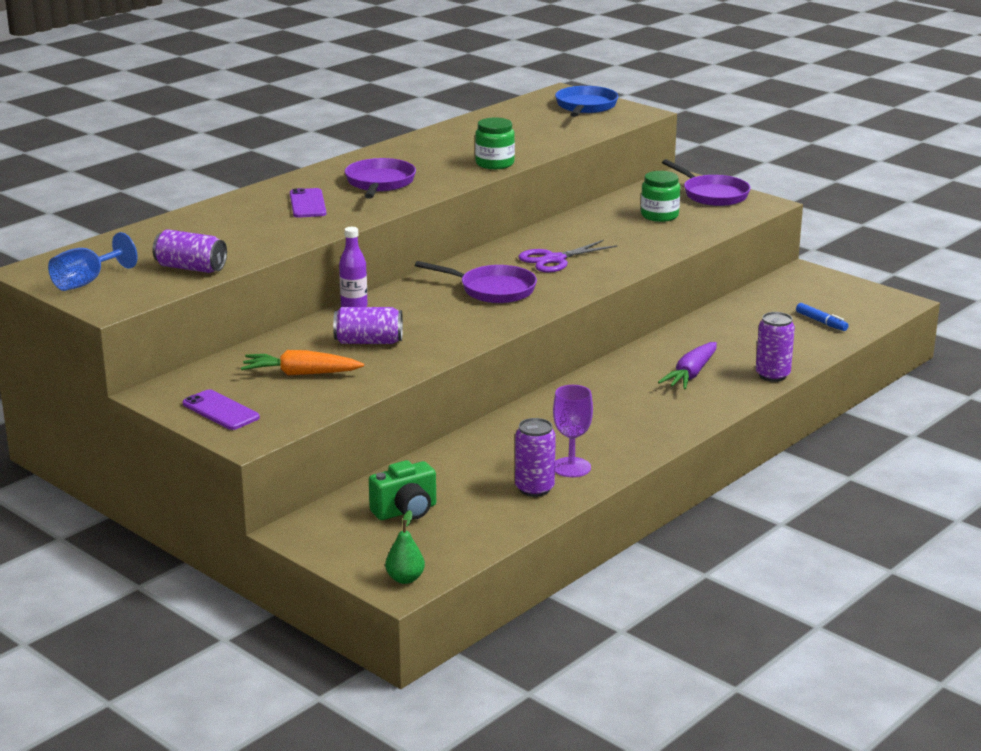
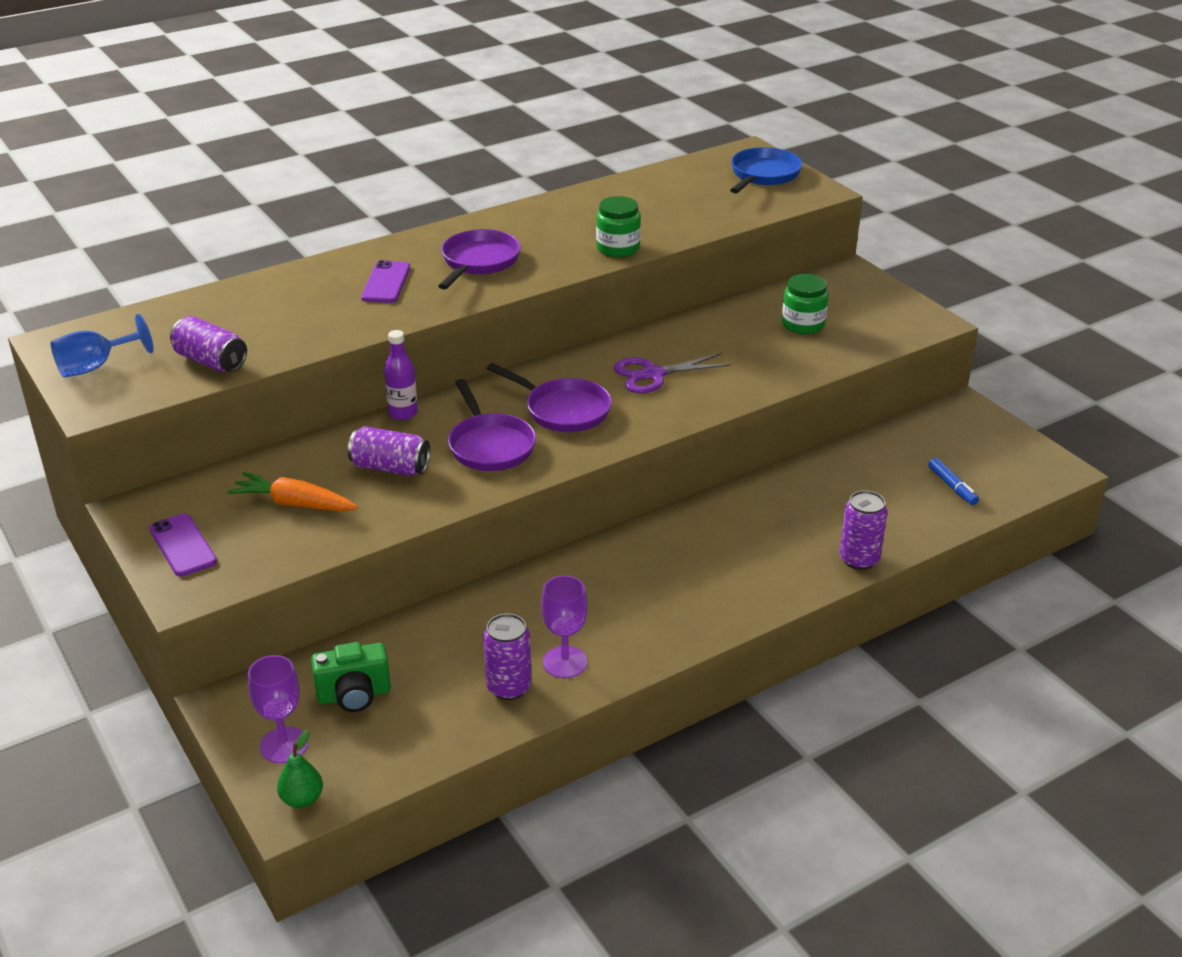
camera: 15 degrees right, 10 degrees up
(366, 549) = (284, 745): none -> purple goblet
(691, 374) = (765, 543): purple carrot -> none
(712, 194) = (878, 301): purple pan -> purple pan (490, 445)

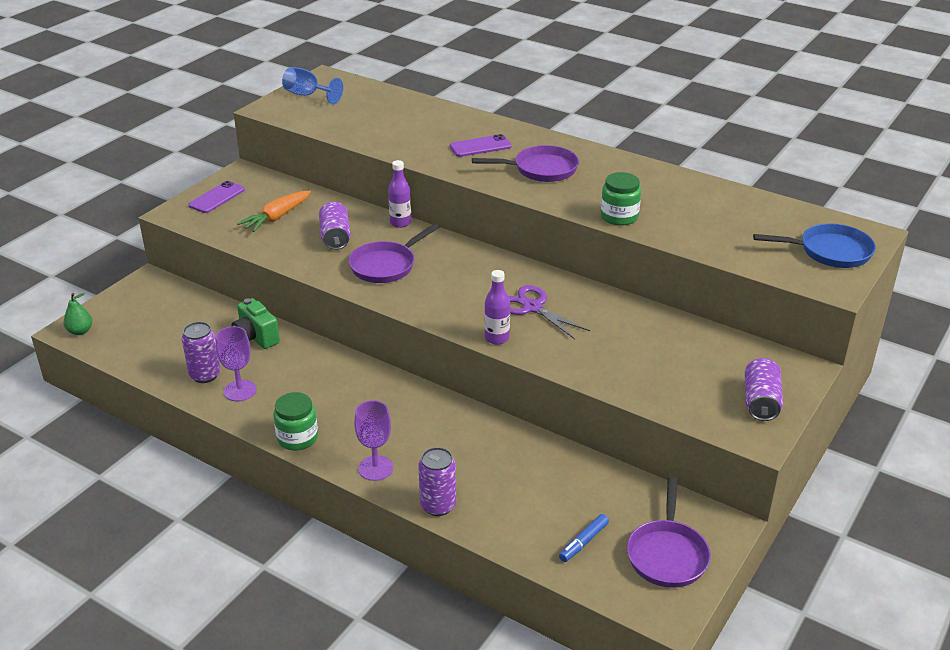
camera: 65 degrees right, 0 degrees up
(211, 361) = (338, 123): purple can -> purple can (760, 402)
(284, 745) = (121, 310): purple goblet -> purple goblet (375, 468)
(294, 504) = (276, 217): orange carrot -> orange carrot turned 135 degrees counterclockwise
(354, 695) = (173, 320): green camera -> green camera (256, 337)
(563, 410) = (452, 282): purple pan -> purple pan (667, 554)
(693, 410) = (497, 338): none -> purple bottle
(803, 324) = (679, 363): green jar -> green jar (297, 438)

